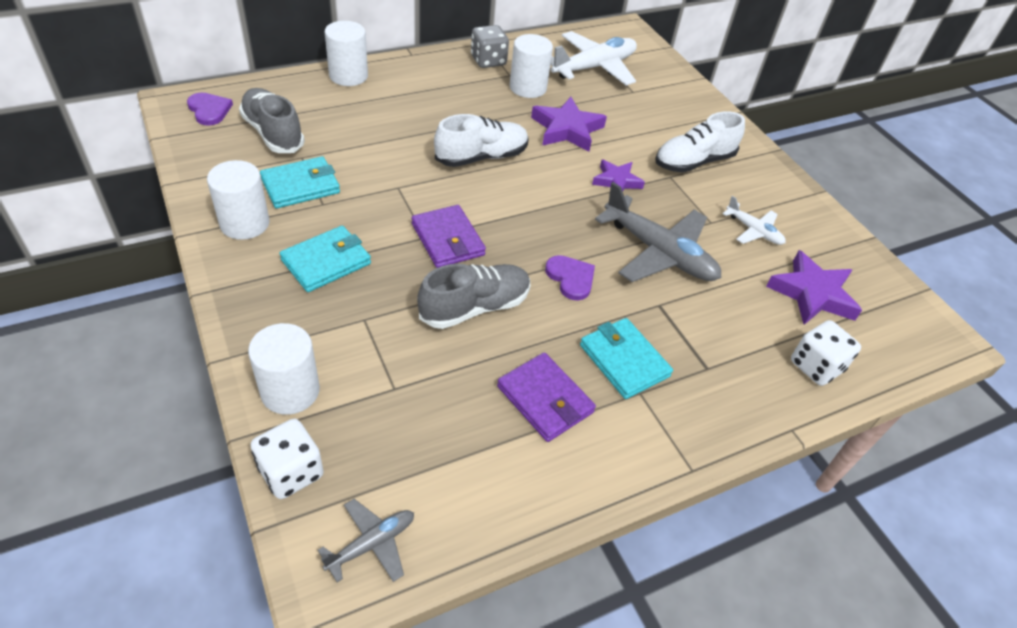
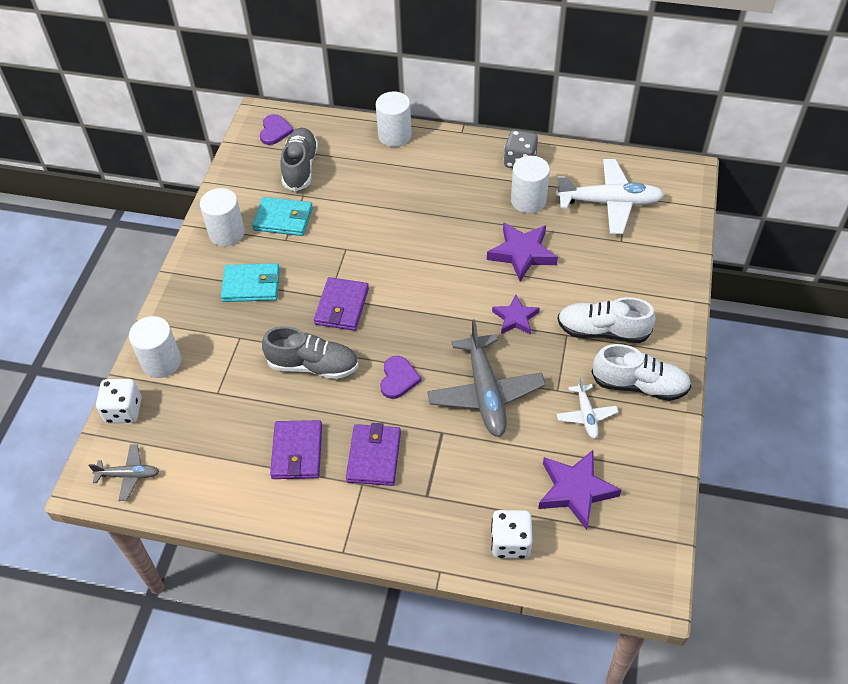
camera: 45 degrees right, 5 degrees up
(481, 157) = (428, 250): white shoe -> white shoe (639, 385)
(624, 361) = (374, 457): turquoise wallet -> purple wallet

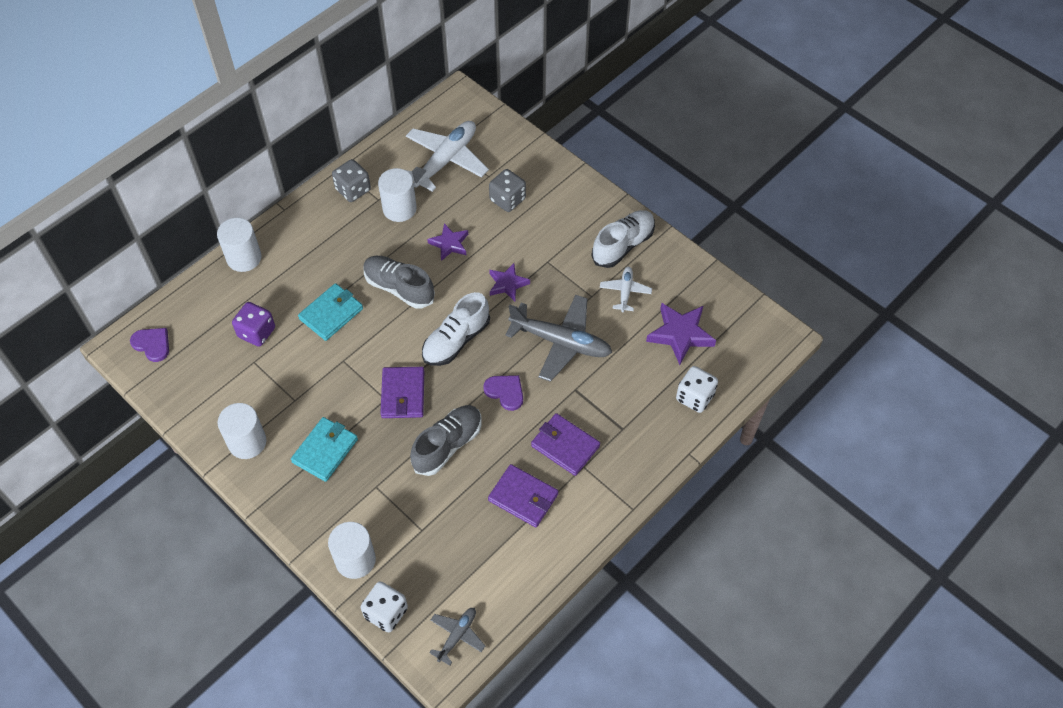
camera: 60 degrees left, 5 degrees up
(283, 219) = (269, 390): turquoise wallet -> turquoise wallet (331, 314)
(300, 167) = (218, 347): grey shoe -> grey shoe (399, 288)
(331, 182) = (256, 332): none -> purple dice
(342, 306) = (403, 394): purple wallet -> purple wallet turned 45 degrees clockwise
(522, 254) = (449, 244): purple star -> purple star, size x0.64
(586, 415) = (625, 291): white plane -> white plane turned 105 degrees counterclockwise
(602, 331) = (561, 238): white shoe -> white shoe (456, 340)
(608, 268) = (507, 199): none -> grey dice

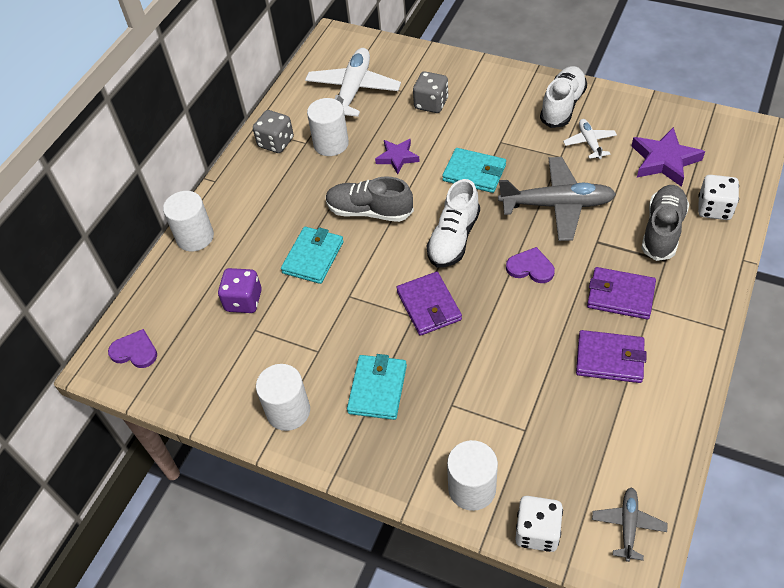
camera: 15 degrees left, 5 degrees down
(447, 445) = (502, 337): grey shoe -> grey shoe (662, 230)
(507, 284) = (474, 173): purple star -> turquoise wallet

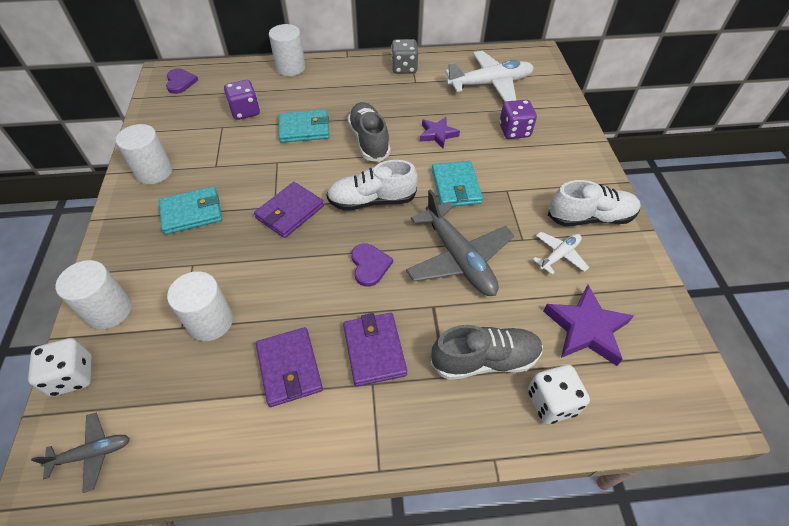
camera: 55 degrees right, 0 degrees up
(331, 144) = (424, 94): white cylinder -> white cylinder (210, 321)
(431, 104) = (514, 131): grey dice -> purple dice

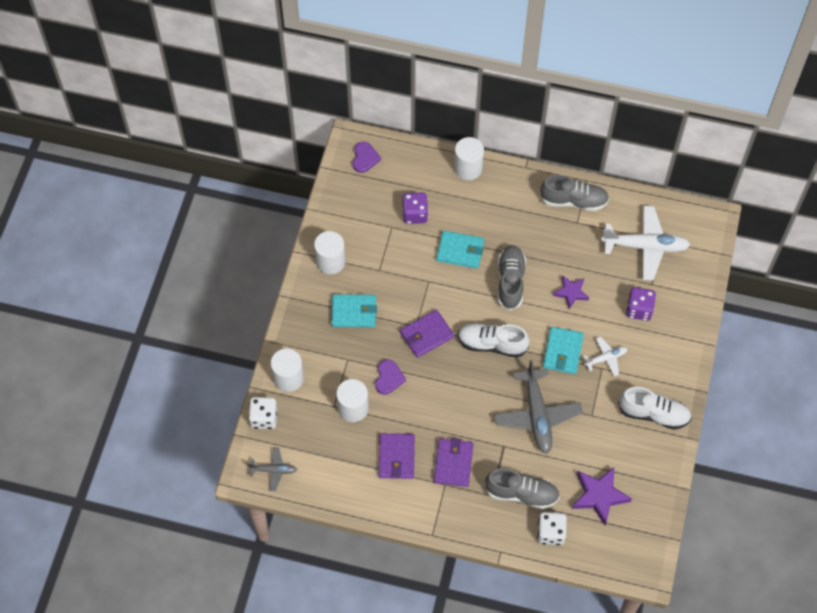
camera: 20 degrees right, 10 degrees up
(369, 265) = (471, 400): purple heart -> purple heart (388, 378)
(404, 68) = (573, 201): grey dice -> grey shoe
(559, 255) = (611, 437): white plane -> white plane (605, 358)

